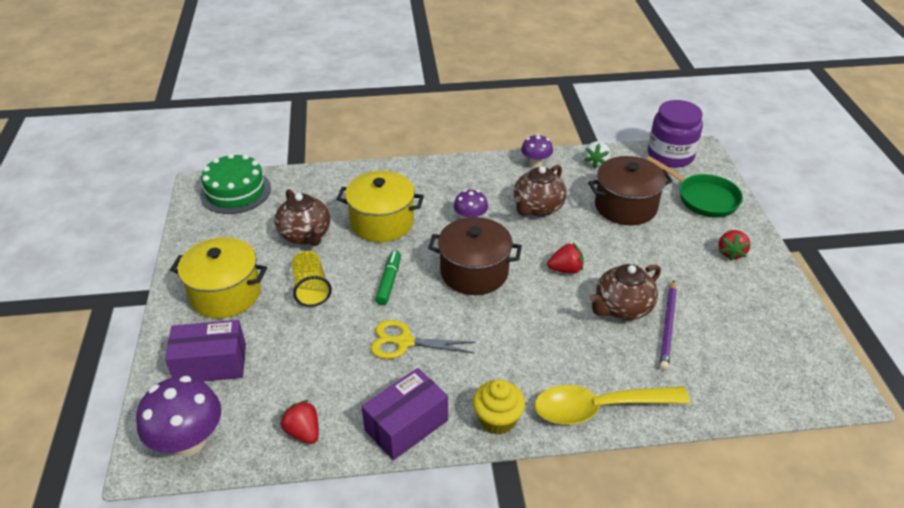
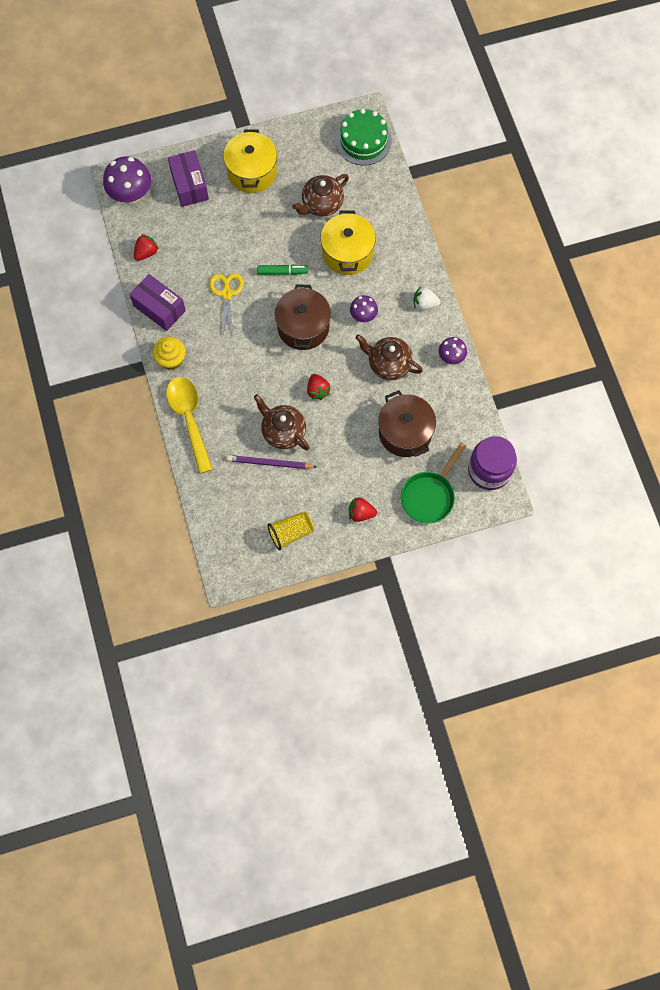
camera: 80 degrees right, 30 degrees up
(311, 288) = (266, 223): yellow cup -> yellow cup (291, 533)
(596, 162) = (463, 407): white strawberry -> white strawberry (424, 304)

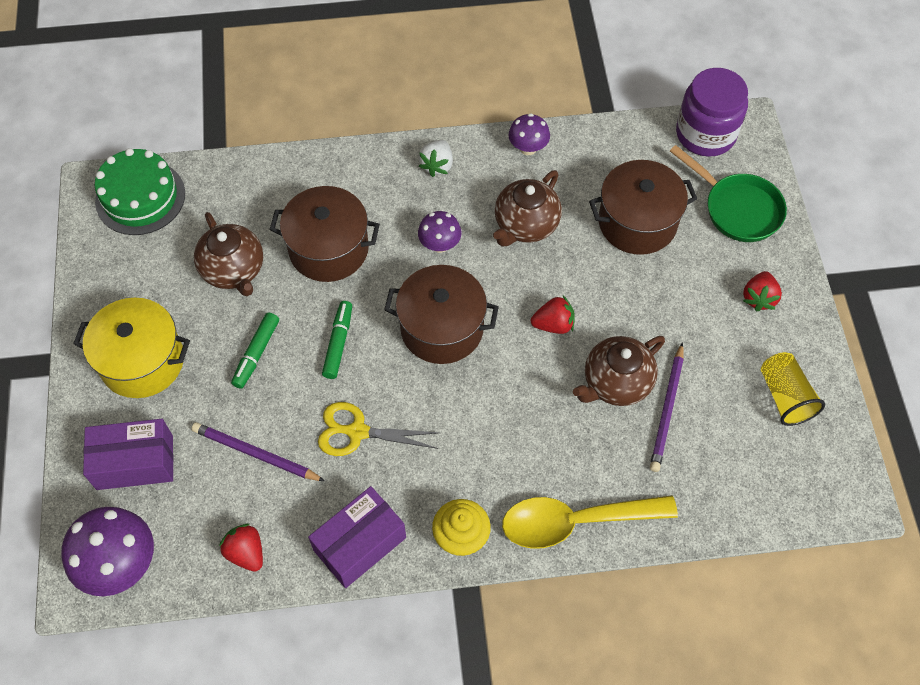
camera: 80 degrees left, 10 degrees down
(204, 244) = (255, 454): none -> purple pencil
(267, 229) = (256, 353): none -> green marker
(347, 253) = (328, 249): yellow pot -> brown pot

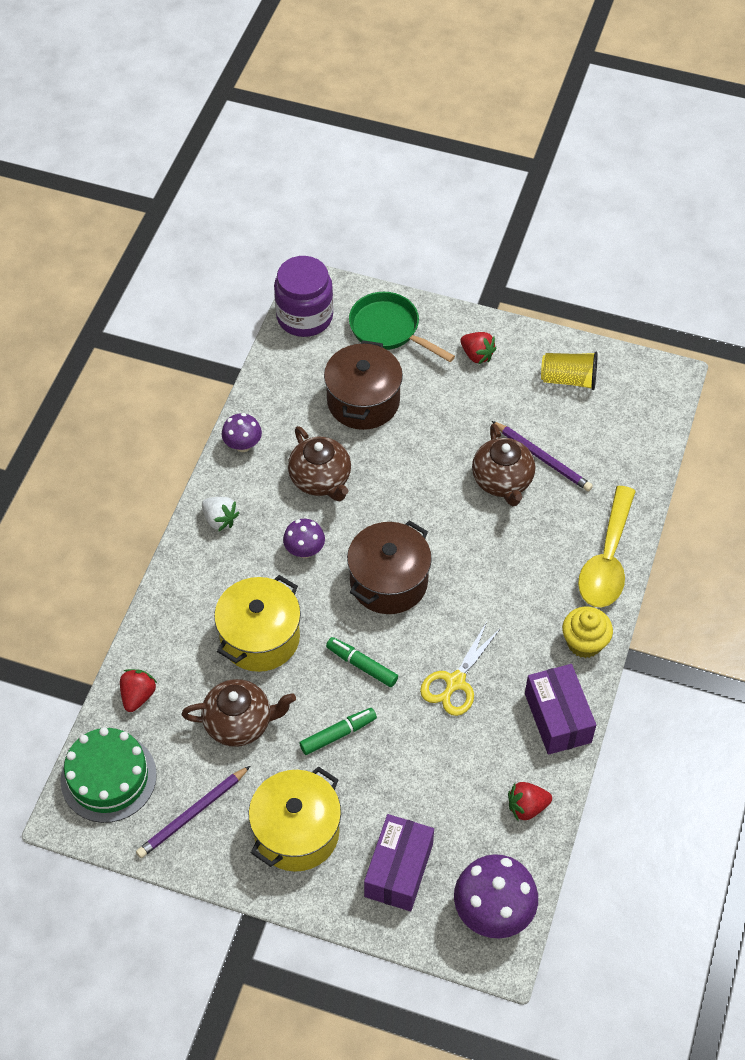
camera: 65 degrees left, 5 degrees down
(255, 454) = (438, 768): purple pencil -> purple pencil (193, 814)
(256, 353) = (338, 734): green marker -> green marker turned 75 degrees counterclockwise
(328, 249) = (260, 637): brown pot -> yellow pot
(553, 324) = (427, 501): red strawberry -> red strawberry (138, 696)
(737, 209) = (389, 330): green pan -> green pan turned 120 degrees counterclockwise

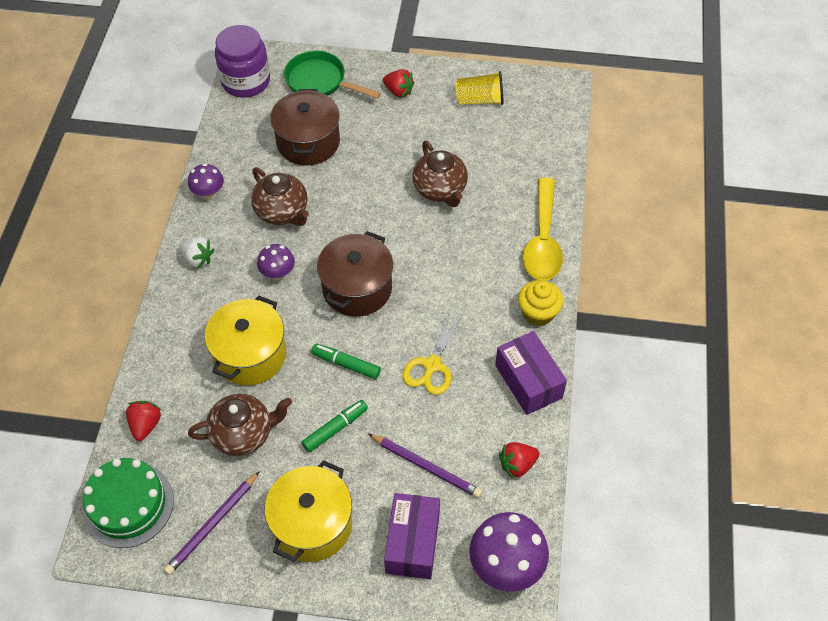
camera: 10 degrees left, 0 degrees up
(542, 458) = (470, 166): purple pencil -> purple pencil (426, 466)

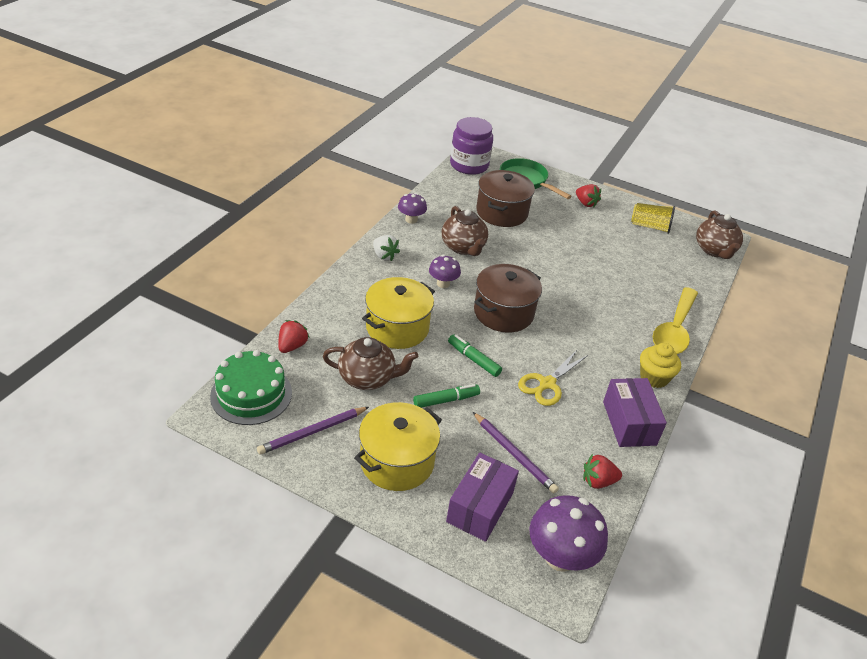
camera: 15 degrees right, 15 degrees down
(440, 190) = (597, 271): brown teapot -> brown teapot (714, 250)

